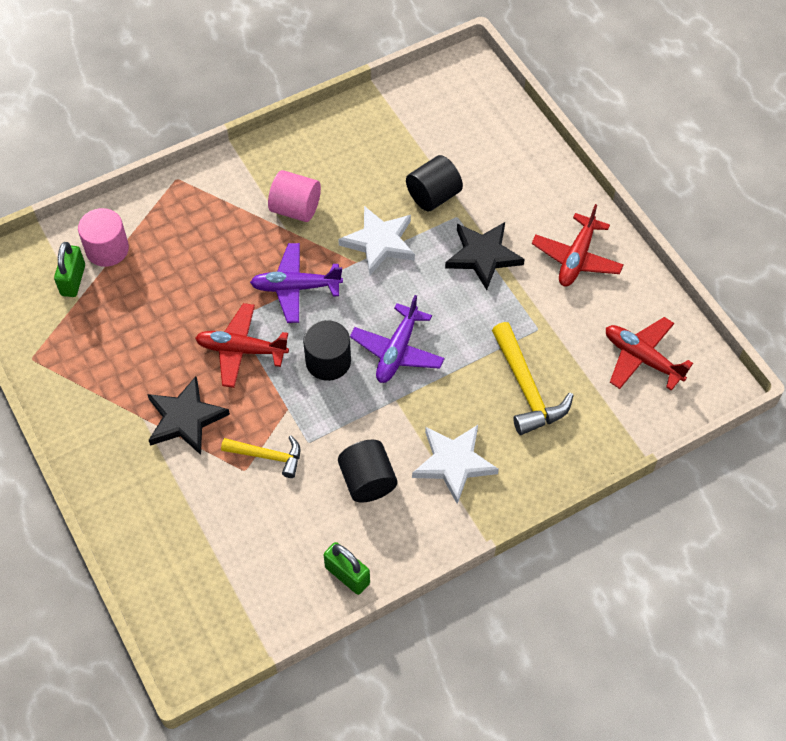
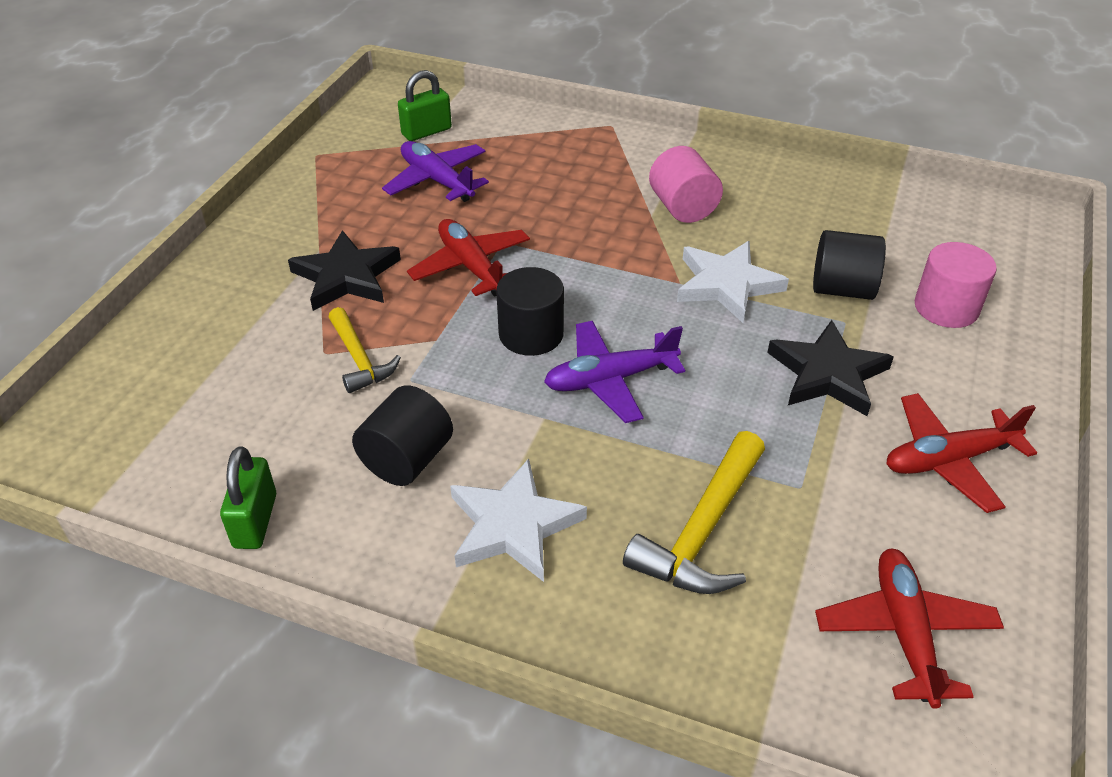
camera: 50 degrees right, 15 degrees down
(107, 249) = (483, 131): pink cylinder -> pink cylinder (946, 307)
(295, 287) = (592, 260): purple plane -> purple plane (437, 181)

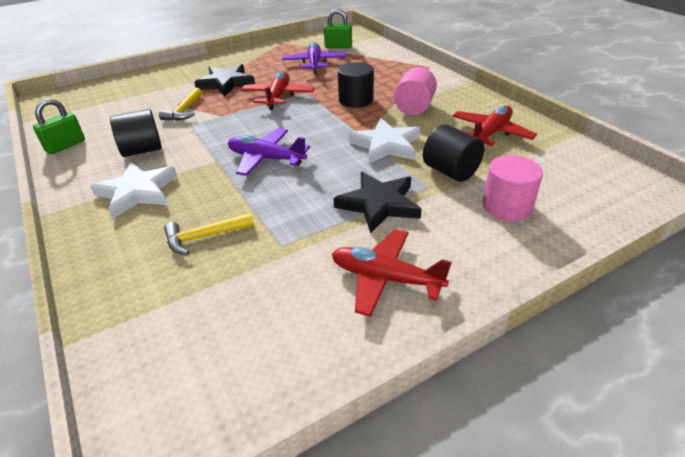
camera: 40 degrees right, 5 degrees down
(531, 334) = (262, 128): black cylinder -> black cylinder (356, 100)
(702, 531) = (204, 237): yellow hammer -> yellow hammer, size x0.64
(905, 633) = (221, 344): red plane -> red plane (490, 133)

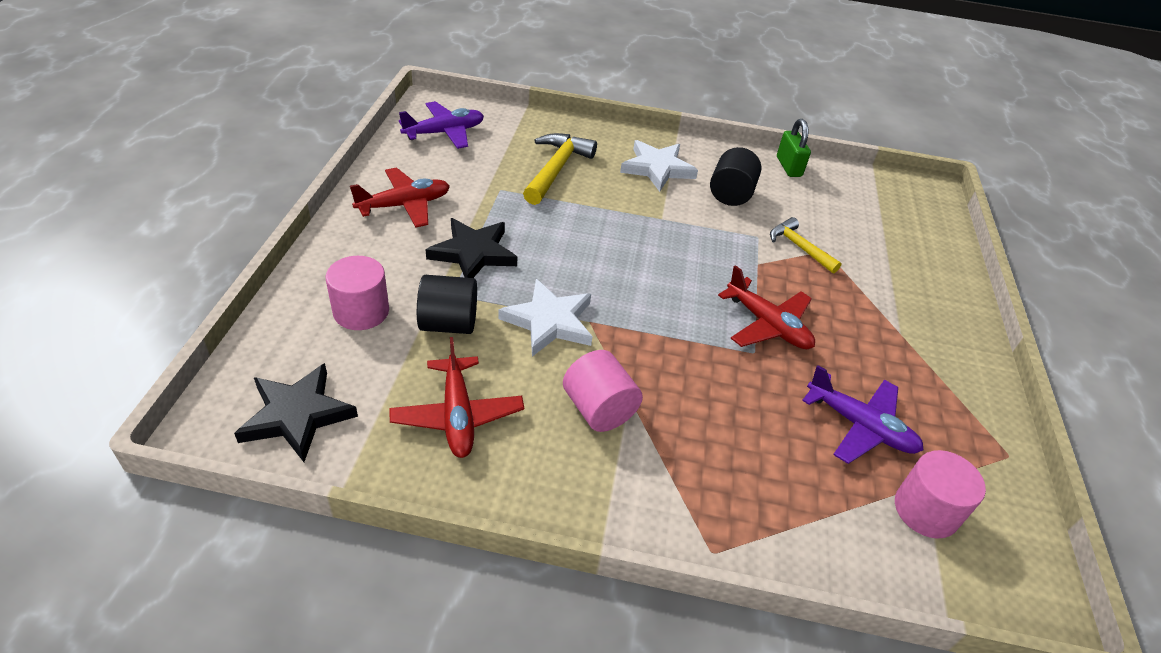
camera: 125 degrees right, 5 degrees up
(204, 237) = (556, 169): yellow hammer -> yellow hammer, size x1.56
(226, 83) = (858, 309): black star -> black star (297, 415)
(266, 159) = (627, 242): purple plane -> purple plane (444, 133)
(338, 46) = (926, 510): green padlock -> pink cylinder
(356, 100) = (682, 377): black cylinder -> none

